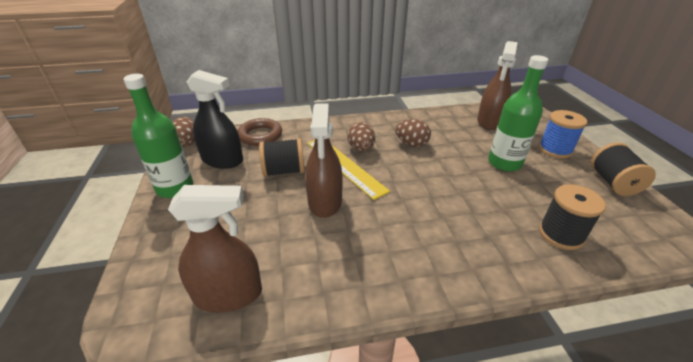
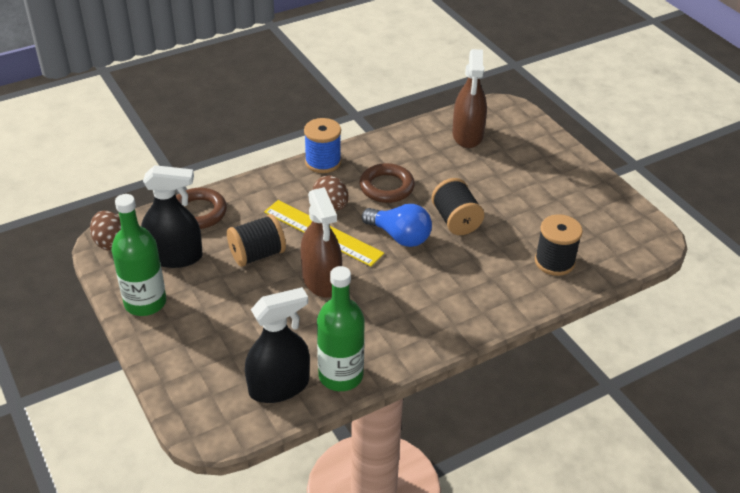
camera: 20 degrees left, 5 degrees up
(228, 294) = (279, 386): brown spray bottle -> black spray bottle
(409, 181) = (399, 236): none -> blue light bulb
(411, 144) = (386, 187): brown egg -> brown ring
(504, 163) = (493, 192): green bottle -> green bottle (340, 375)
(555, 150) = (543, 163): blue spool -> blue spool (323, 162)
(613, 183) = (601, 194): black spool -> black spool (456, 220)

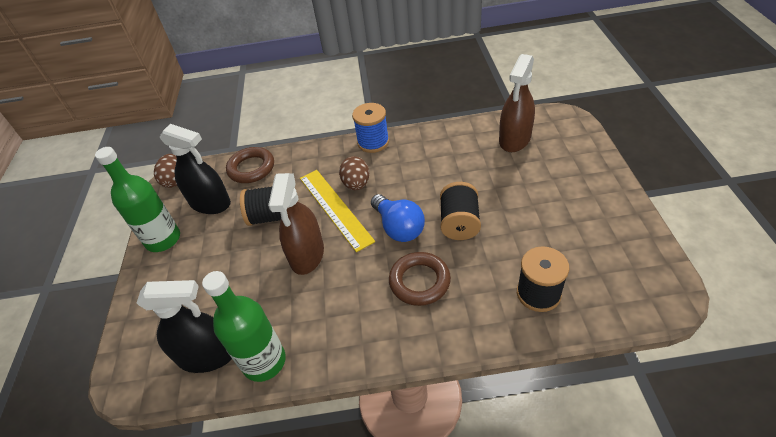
camera: 30 degrees right, 5 degrees up
(386, 187) = (414, 176): brown ring -> brown ring (419, 281)

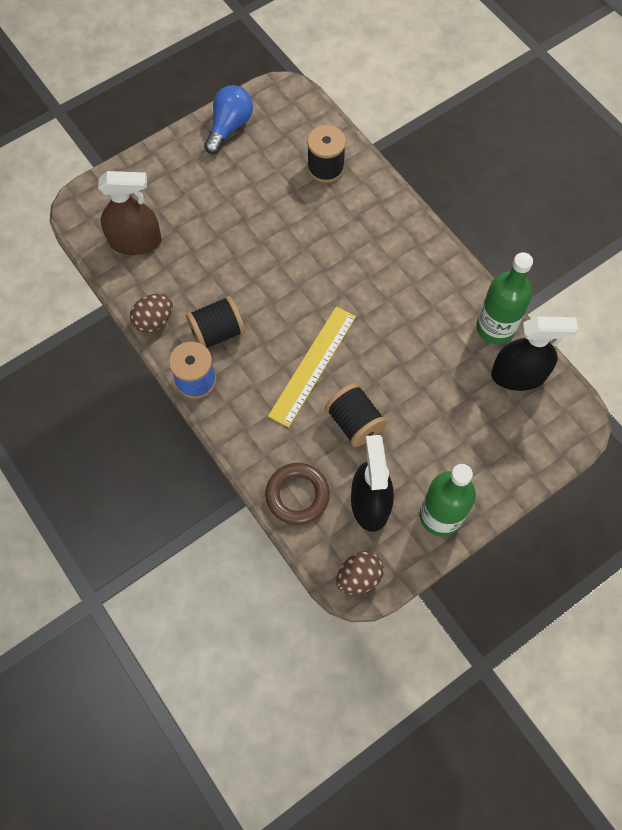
camera: 125 degrees left, 20 degrees up
(207, 355) = (518, 375): black spray bottle -> black spray bottle turned 120 degrees clockwise
(307, 254) = (381, 358): brown spray bottle -> none
(356, 184) = (270, 363): brown egg -> brown egg (154, 320)
(398, 227) = (309, 295): blue light bulb -> blue light bulb (229, 127)
(419, 281) = (359, 252): brown ring -> none
(459, 223) = (278, 247): black spool -> black spool (217, 332)

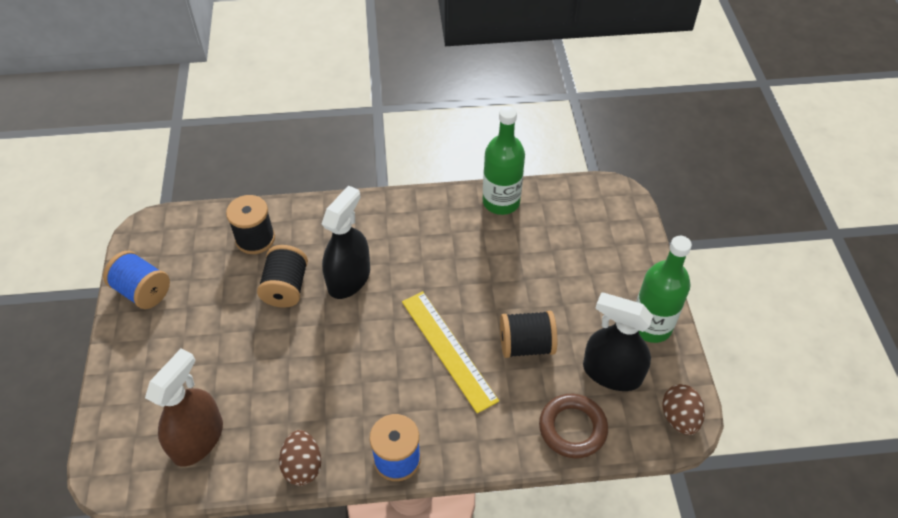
camera: 60 degrees left, 15 degrees down
(217, 332) = (358, 413): black spool -> black spool (286, 288)
(229, 127) = (143, 291): blue light bulb -> blue spool
(518, 375) = (553, 209): black spray bottle -> black spray bottle (349, 279)

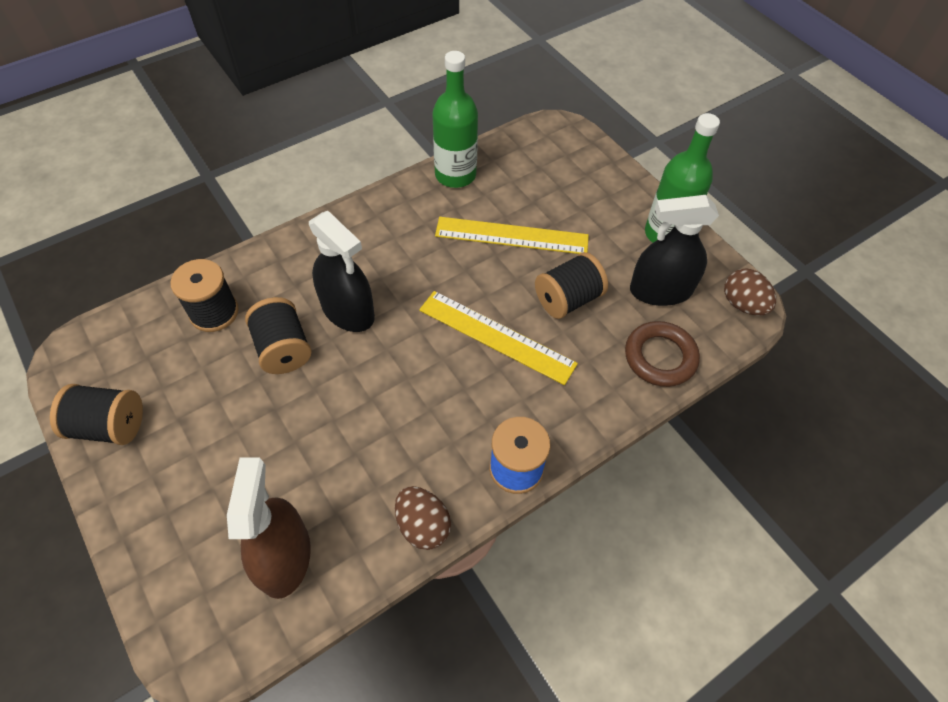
camera: 30 degrees left, 5 degrees up
(143, 291) = (109, 426): blue spool -> black spool
(349, 279) = (348, 310): black spray bottle -> black spray bottle turned 135 degrees clockwise
(514, 272) = (512, 236): none -> yellow ruler

